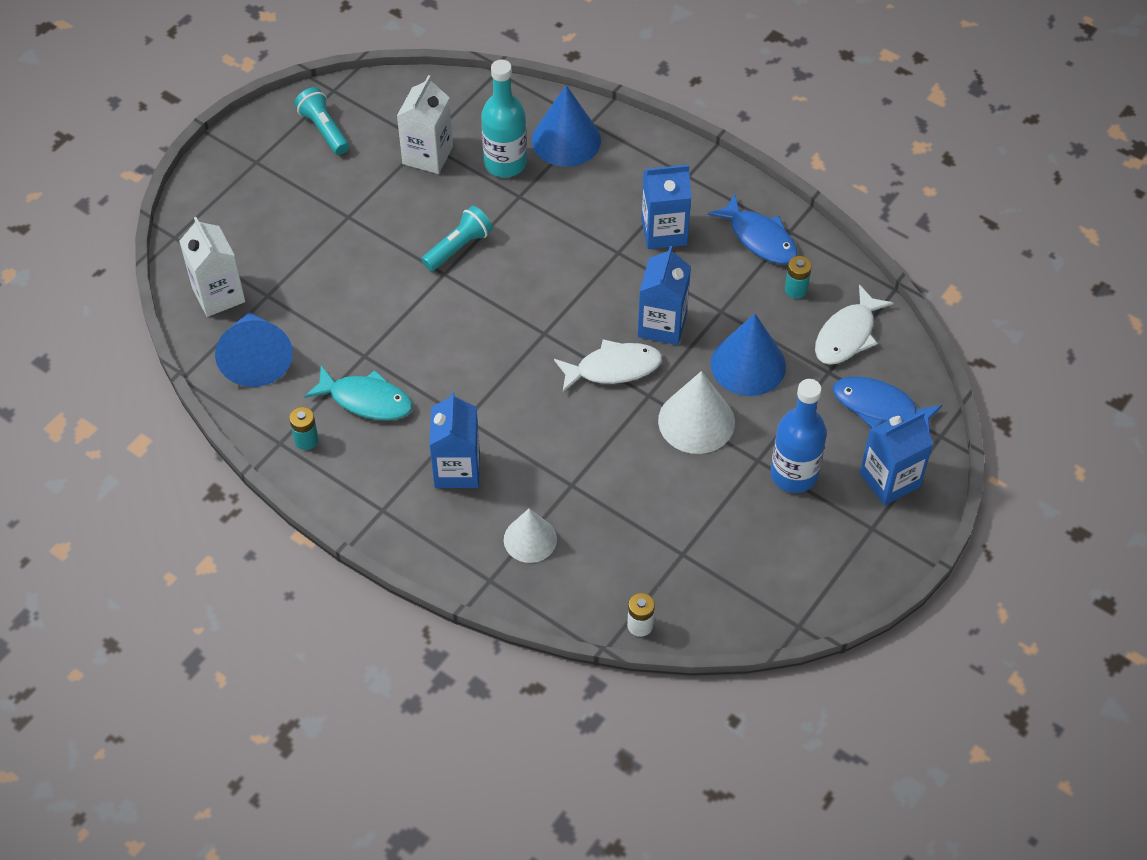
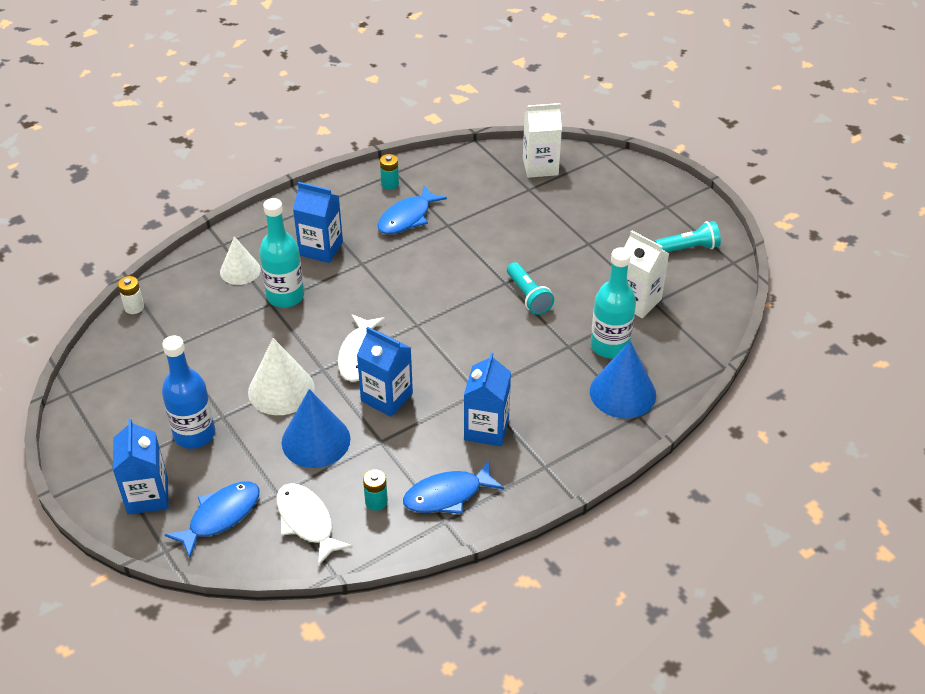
camera: 110 degrees right, 10 degrees down
(256, 358) = (473, 174): blue cone -> none
(366, 400) = (407, 218): turquoise fish -> blue fish
(554, 474) = (285, 296): none -> turquoise bottle

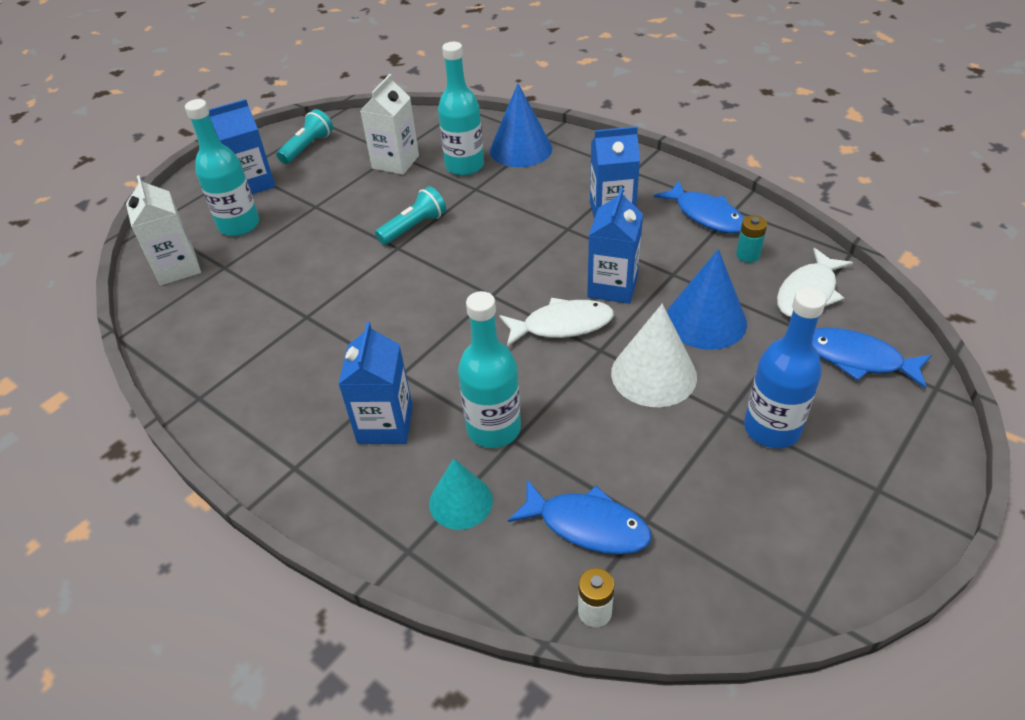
camera: 105 degrees left, 0 degrees up
(147, 496) = (887, 435): blue carton -> blue carton (253, 183)
(240, 270) = (461, 501): white cone -> turquoise cone
(390, 184) = (227, 395): turquoise battery -> none
(407, 218) = (299, 356): blue fish -> blue fish (587, 525)
(581, 199) = (239, 225): none -> turquoise bottle
(688, 248) = (308, 147): turquoise flashlight -> turquoise flashlight turned 60 degrees clockwise

